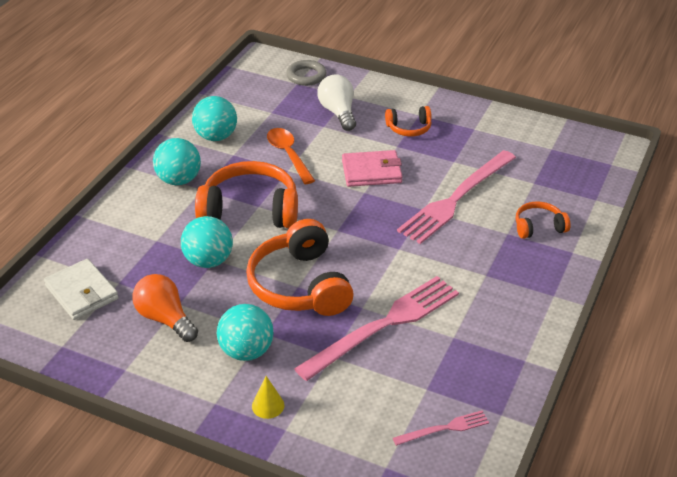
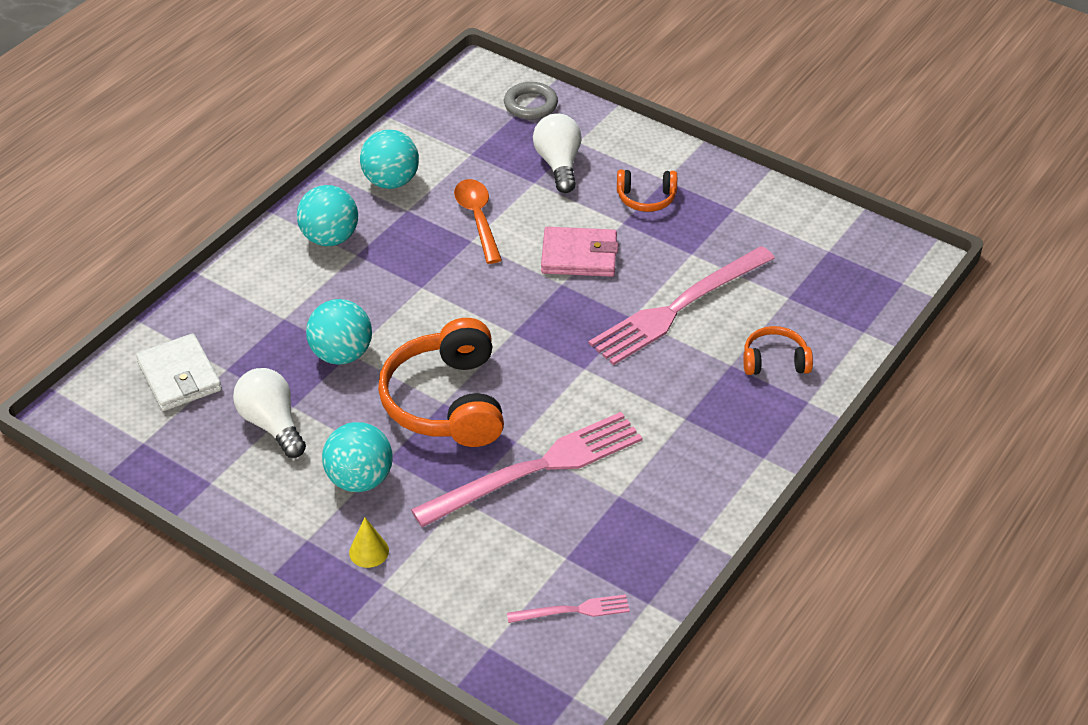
camera: 10 degrees right, 5 degrees up
(165, 319) = (272, 424): orange light bulb -> white light bulb
(250, 210) = (409, 292): orange headphones -> none

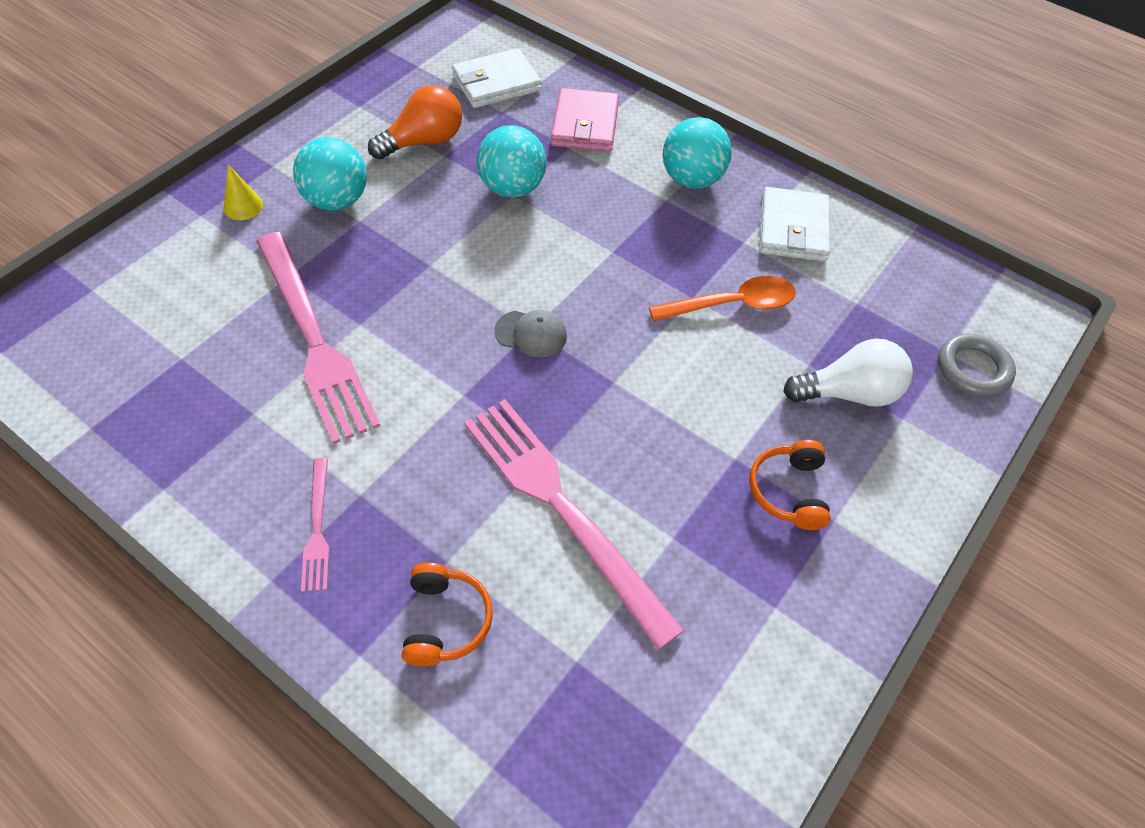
camera: 90 degrees right, 10 degrees up
(272, 424) = (423, 141): white light bulb -> orange light bulb
(391, 181) = (793, 229): turquoise ball -> white wallet
(447, 401) = (430, 268): orange headphones -> none
(518, 332) = (531, 334): none -> grey cap
(573, 610) = (108, 359): pink fork -> pink fork (317, 528)
(579, 256) = (666, 403): pink wallet -> pink wallet (585, 125)

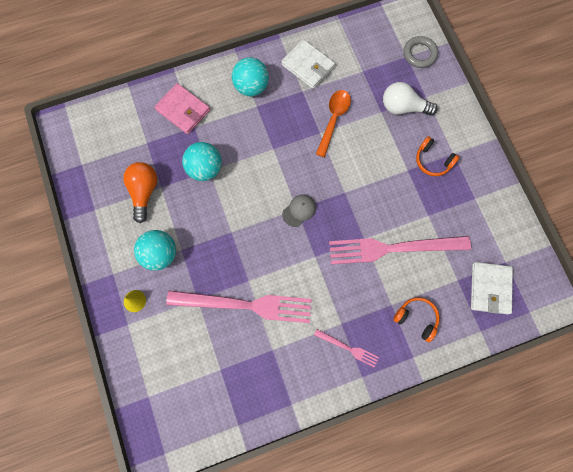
camera: 55 degrees left, 20 degrees up
(496, 83) = (123, 133): white wallet -> white wallet (490, 288)
(848, 393) = (403, 107): white light bulb -> white light bulb turned 105 degrees counterclockwise

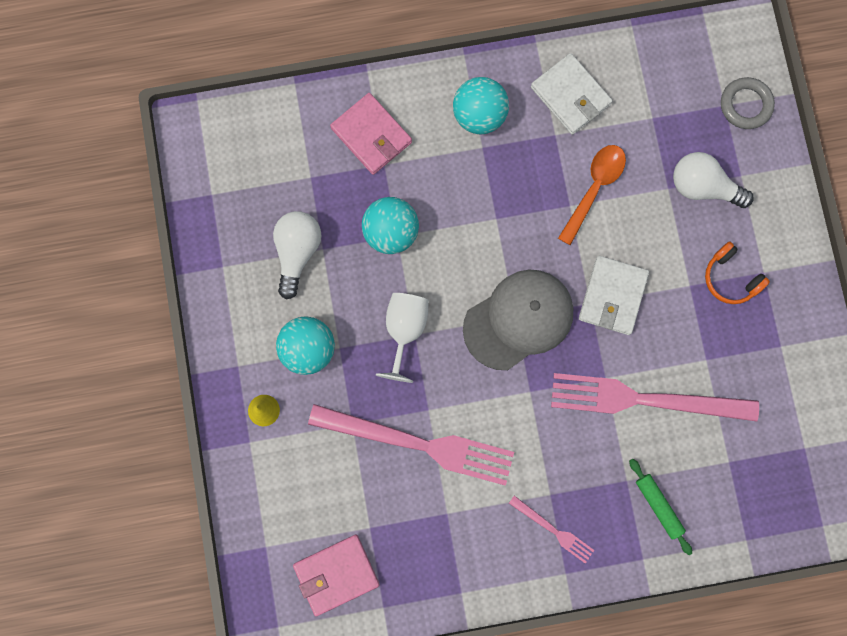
camera: 10 degrees right, 5 degrees up
(144, 192) = (297, 252): orange light bulb -> white light bulb
(201, 407) = (336, 574): none -> pink wallet
(224, 230) = (404, 330): none -> white goblet
(299, 210) = (518, 319): grey cap -> grey cap, size x2.14
(416, 318) = (658, 506): orange headphones -> green rolling pin
(490, 288) = (773, 482): white wallet -> white wallet (612, 296)

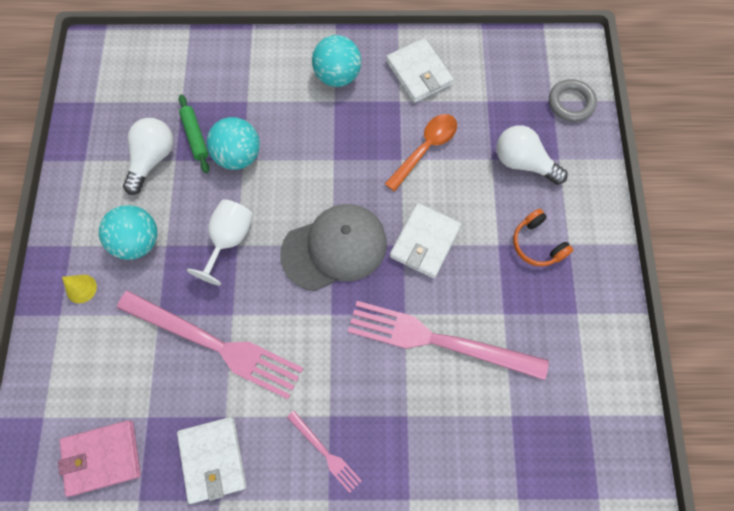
camera: 10 degrees right, 10 degrees down
(371, 135) = (242, 77): pink wallet -> none
(445, 556) = (213, 459): none -> white wallet
(658, 506) = (434, 447): green rolling pin -> green rolling pin (195, 136)

